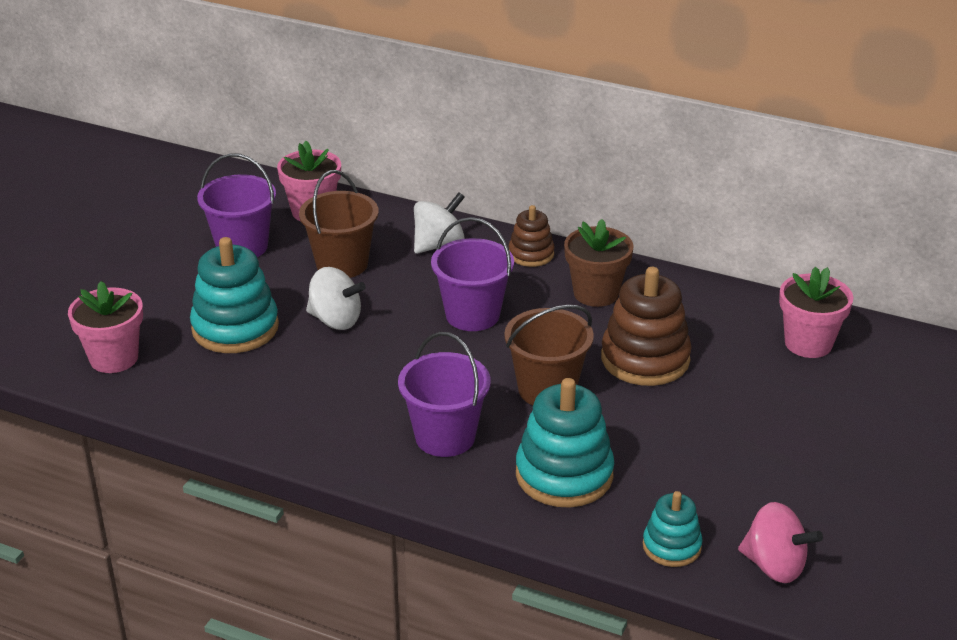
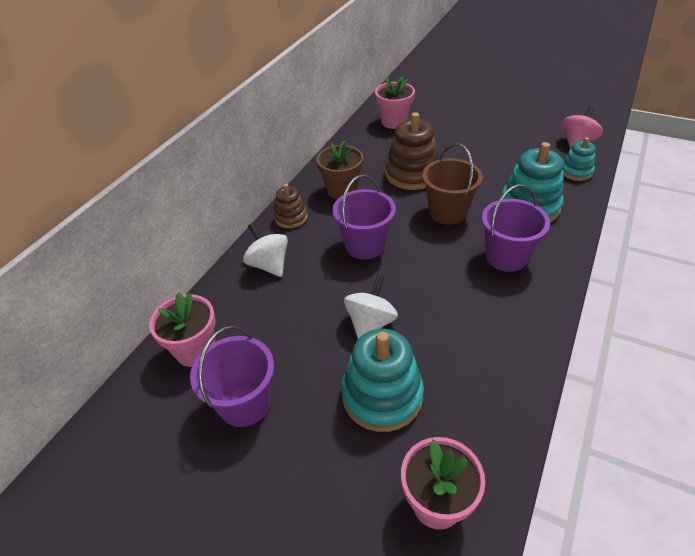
camera: 85 degrees left, 10 degrees up
(342, 264) = (287, 323): brown bucket -> none

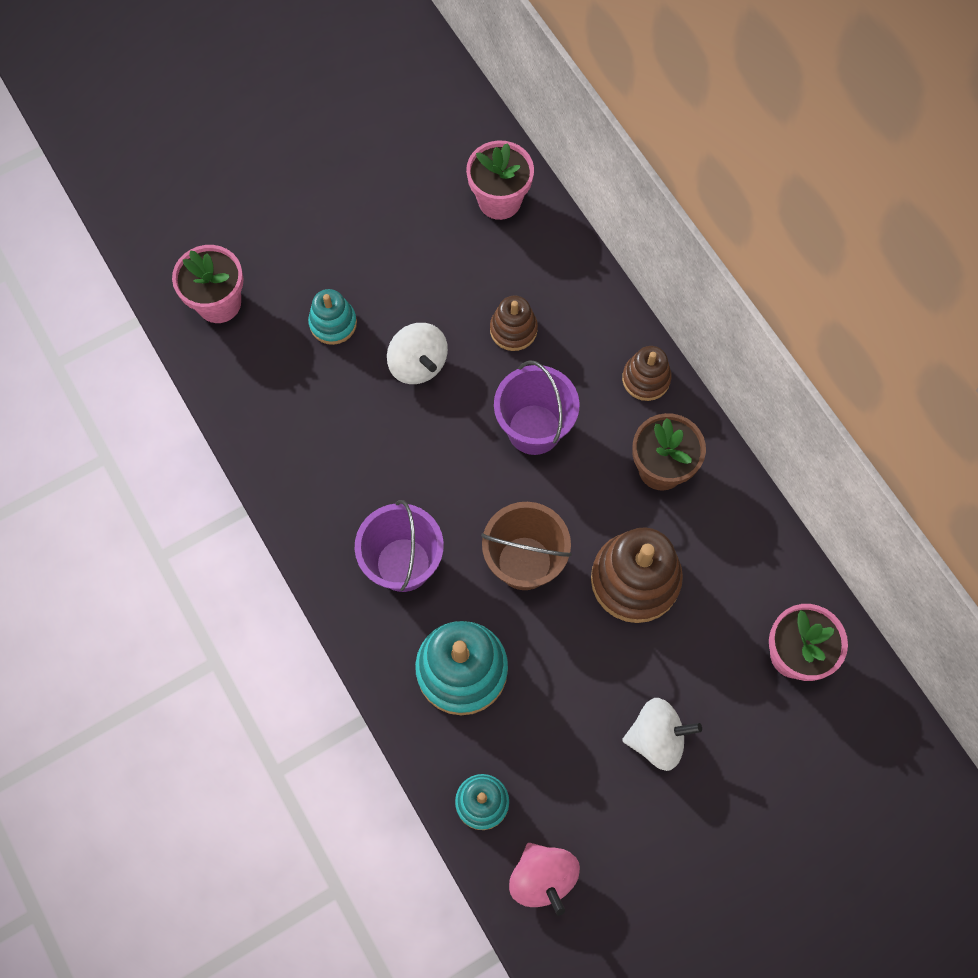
camera: 120 degrees right, 25 degrees up
(244, 403) = (408, 215): purple bucket -> none
(269, 265) = (575, 315): white spinning top -> white spinning top (657, 738)
(303, 288) = (513, 330): none -> brown stacking toy
(382, 395) = (333, 323): turquoise stacking toy -> turquoise stacking toy, size x0.57

